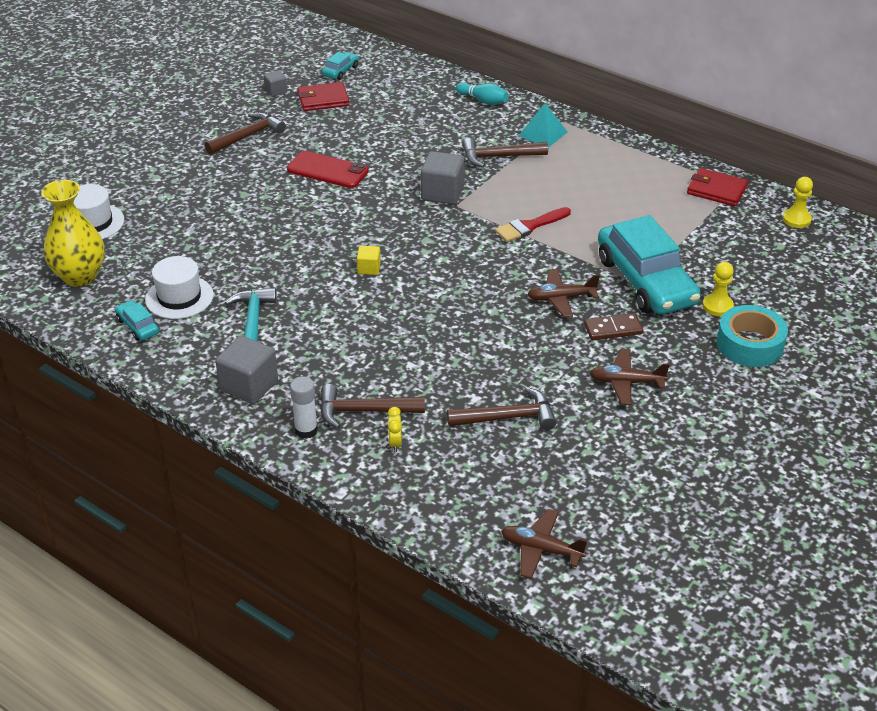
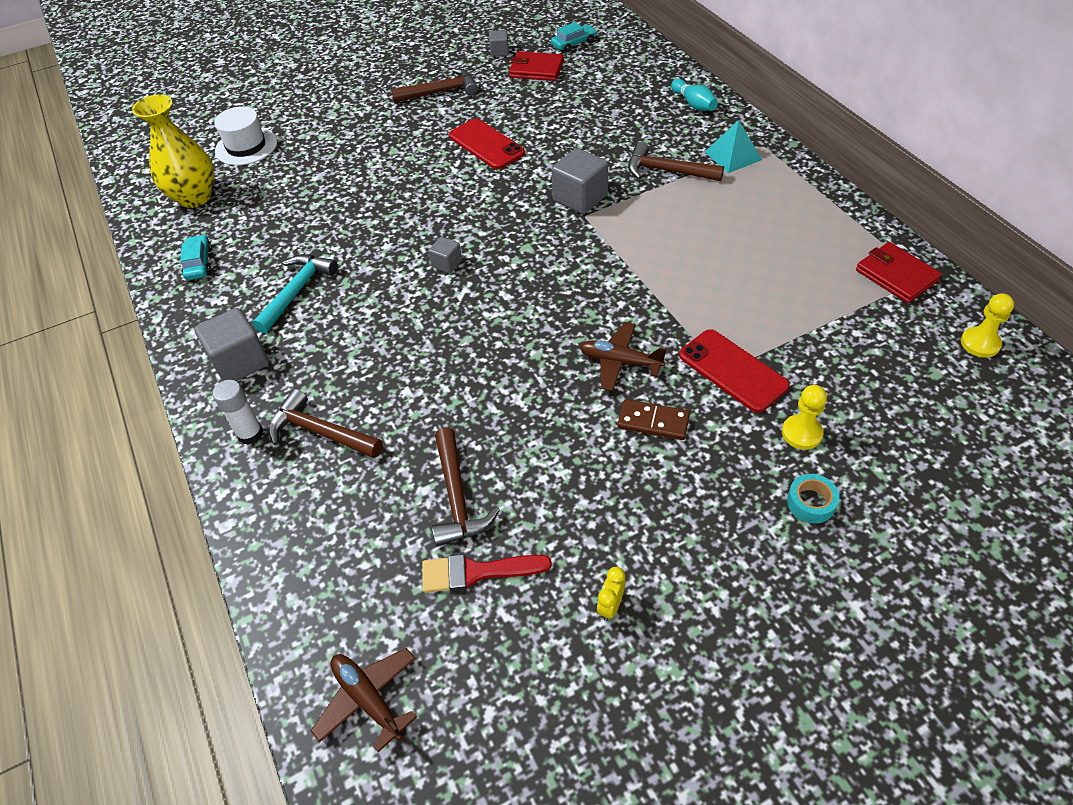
camera: 30 degrees right, 10 degrees up
(179, 297) = (256, 243): white hat -> none
(369, 268) = (447, 263): yellow cube -> grey cube
(395, 443) = (320, 484): yellow clock -> yellow clock (610, 606)
(507, 417) = (457, 497): brown hammer -> brown hammer turned 60 degrees clockwise
(529, 226) = (645, 262): red brush -> red brush (477, 572)
(626, 382) = (622, 501): brown plane -> none
(645, 281) = (732, 370): turquoise car -> red phone
(750, 344) = (811, 502): turquoise tape -> turquoise tape, size x0.53

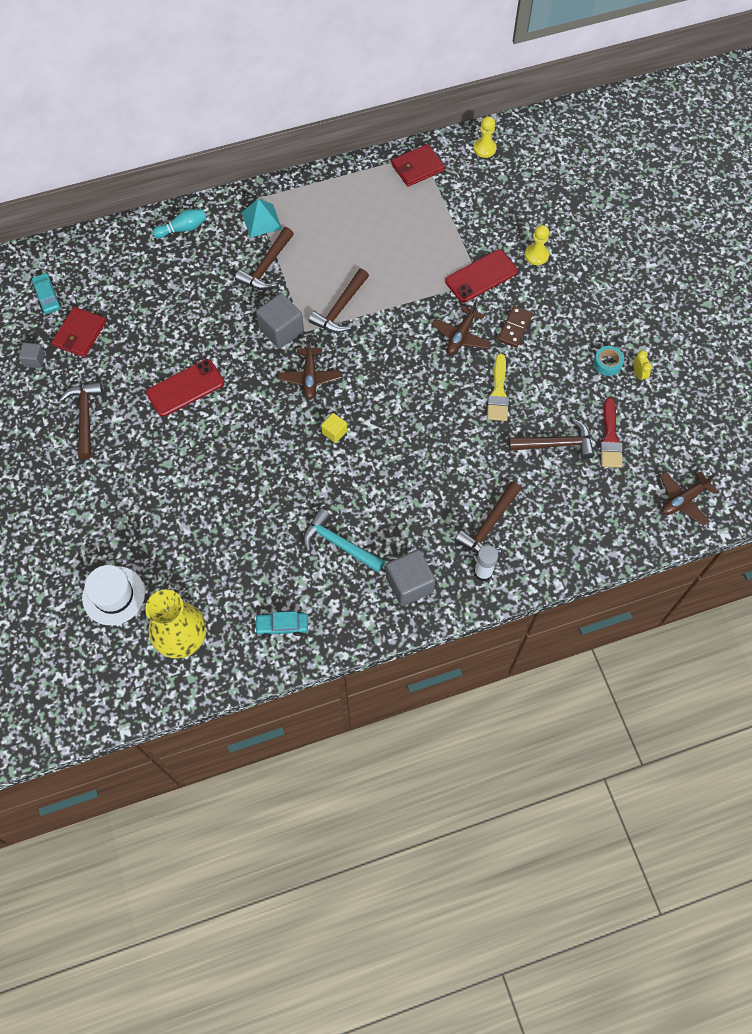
camera: 85 degrees left, 15 degrees up
(447, 263) = (334, 432): grey cube -> yellow cube
(520, 231) = (310, 377): none -> brown plane
(534, 416) = (498, 393): none -> yellow brush
(610, 606) = (638, 374): yellow clock -> yellow clock turned 135 degrees counterclockwise
(628, 240) = (340, 308): none -> brown hammer
(811, 502) = (585, 265): turquoise tape -> turquoise tape (607, 363)

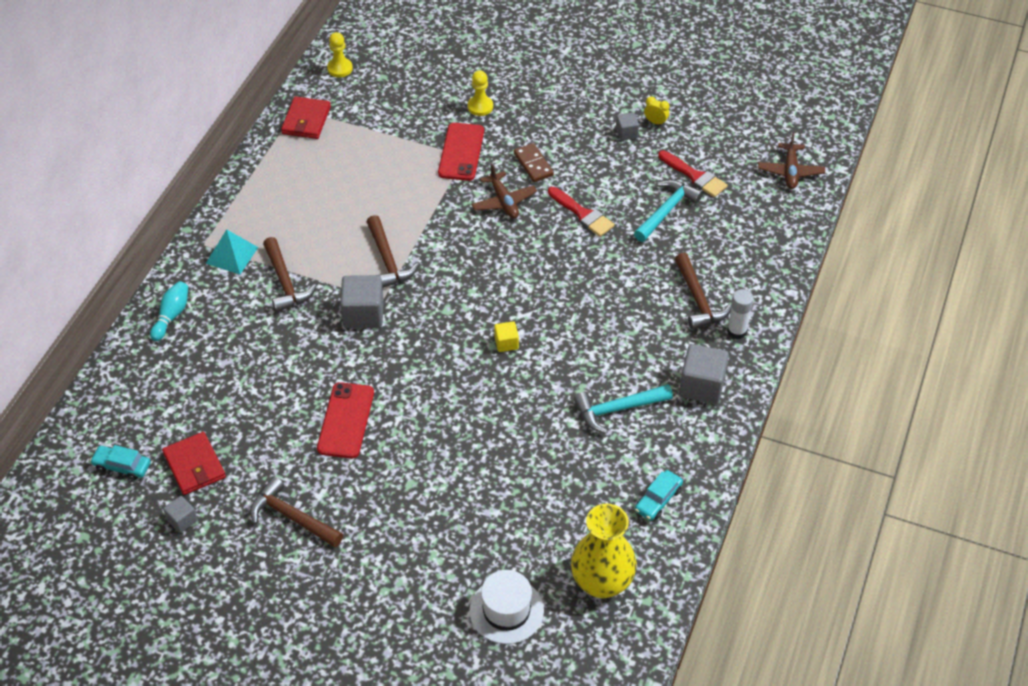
camera: 50 degrees left, 15 degrees down
(310, 377) = (433, 325): brown plane -> none
(498, 393) = (582, 214): yellow brush -> red brush
(555, 444) = (666, 211): brown hammer -> turquoise hammer
(607, 363) = (626, 133): turquoise tape -> grey cube

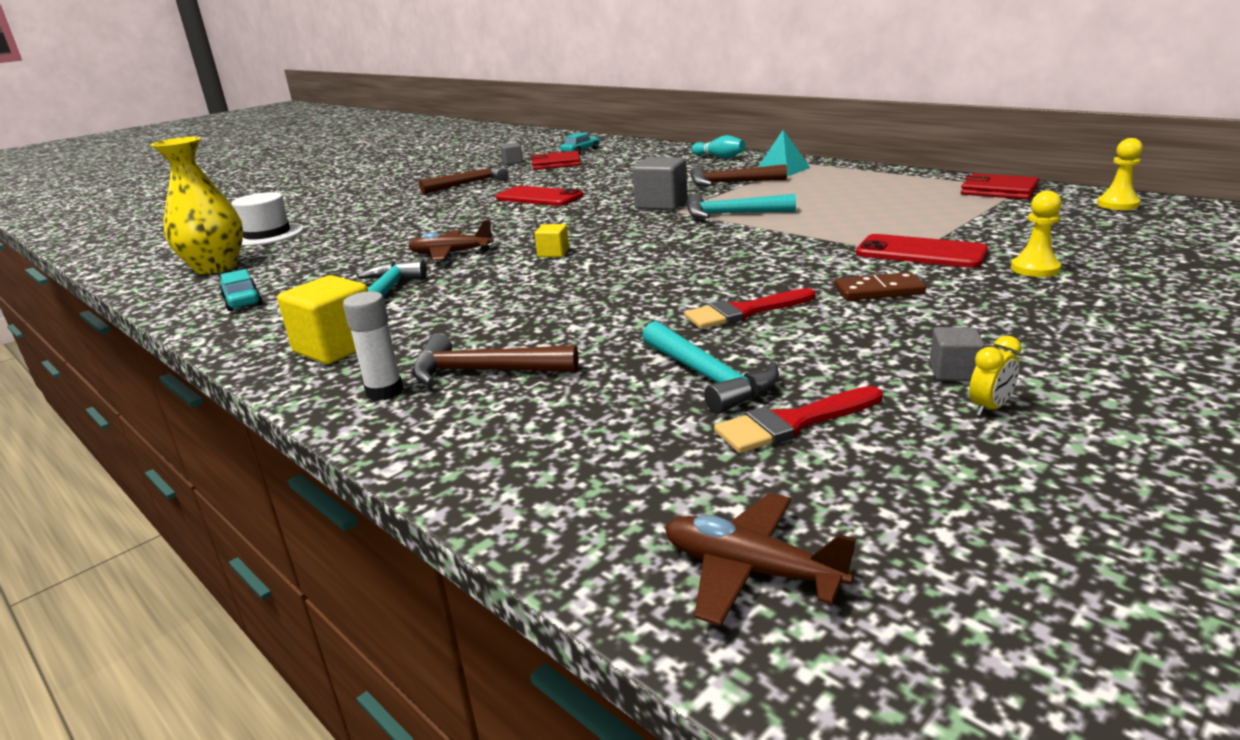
camera: 115 degrees right, 25 degrees down
(387, 260) = (732, 214): brown hammer -> turquoise hammer
(503, 201) = (801, 268): brown plane -> brown plane (451, 253)
(701, 386) = (336, 348): grey cube -> yellow cube

